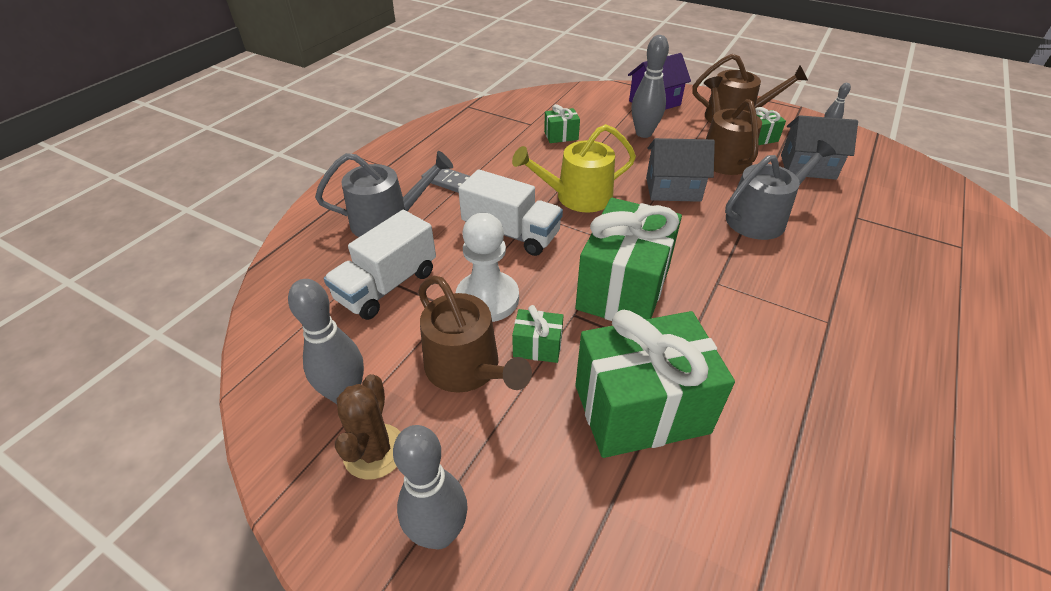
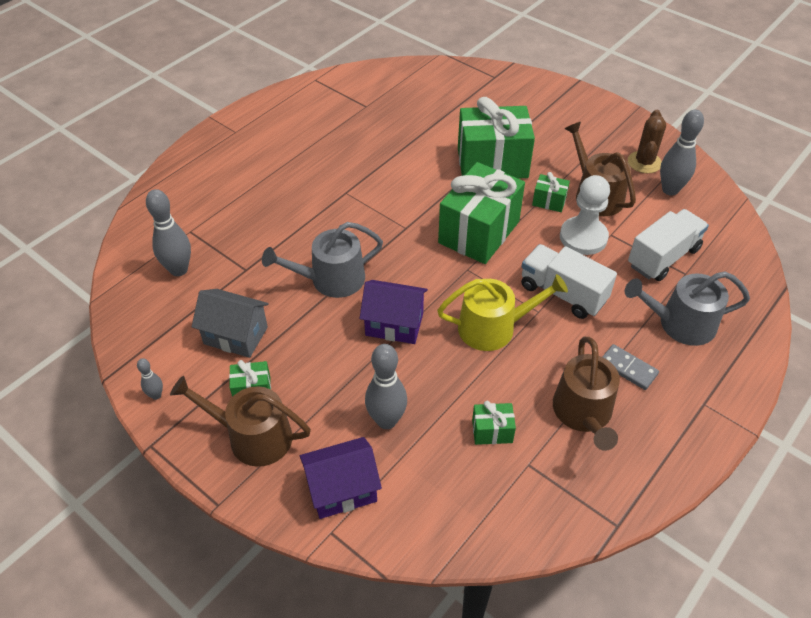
camera: 170 degrees left, 5 degrees up
(439, 533) = (604, 130): grey bowling pin -> grey bowling pin (179, 270)
(673, 189) = (394, 324): grey house -> purple house
(722, 156) = (315, 365): brown watering can -> brown watering can (583, 413)

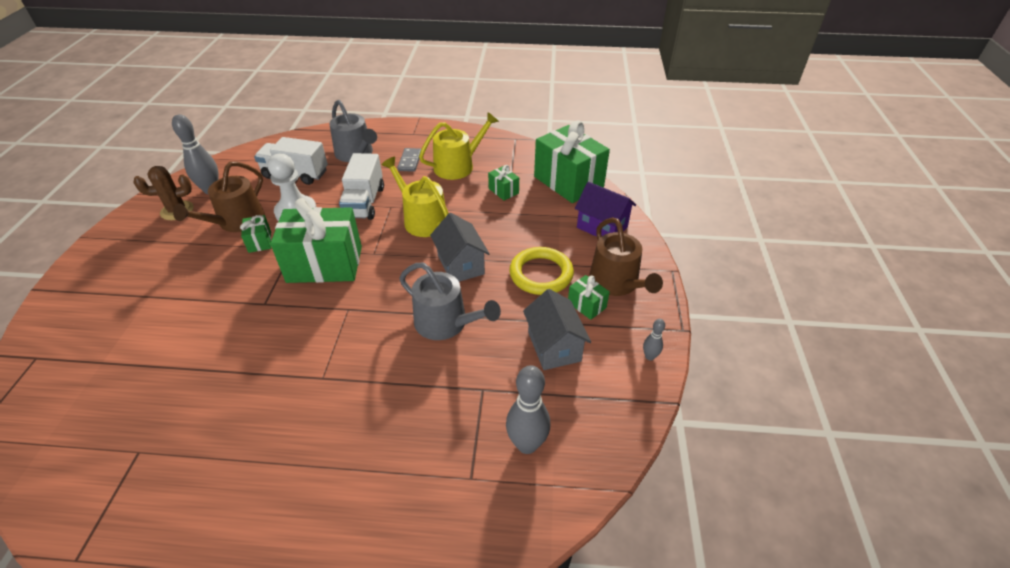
camera: 125 degrees left, 5 degrees down
(324, 380) = (541, 274): none -> yellow ring
(386, 420) = (540, 232): grey bowling pin -> none
(394, 324) = (460, 265): purple house -> grey house
(492, 163) = (217, 294): green gift -> green gift (568, 182)
(583, 413) = (458, 166): brown watering can -> yellow watering can

